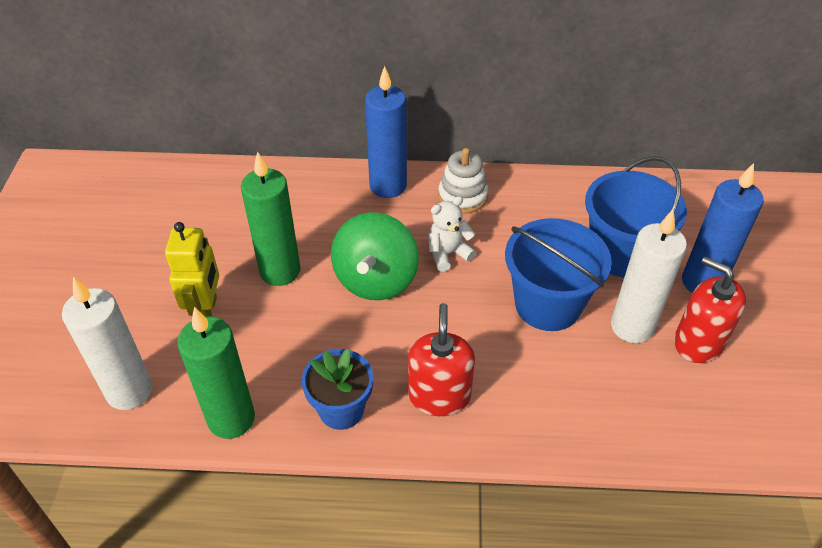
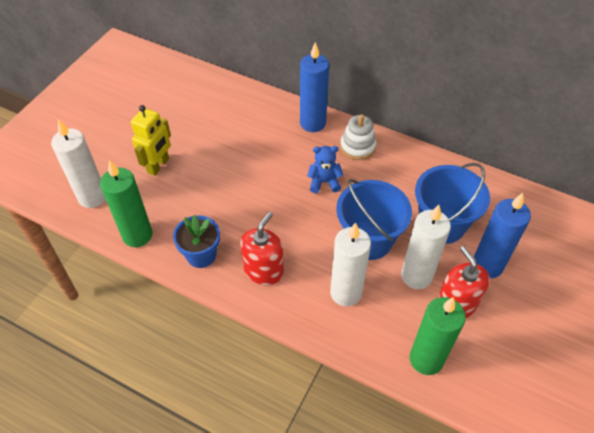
camera: 25 degrees right, 5 degrees up
(280, 271) = (214, 156): green candle -> green candle (426, 359)
(376, 280) = (268, 182): green spinning top -> none
(448, 254) = (324, 182): white teddy bear -> blue teddy bear
(562, 381) = (346, 292): none -> white candle

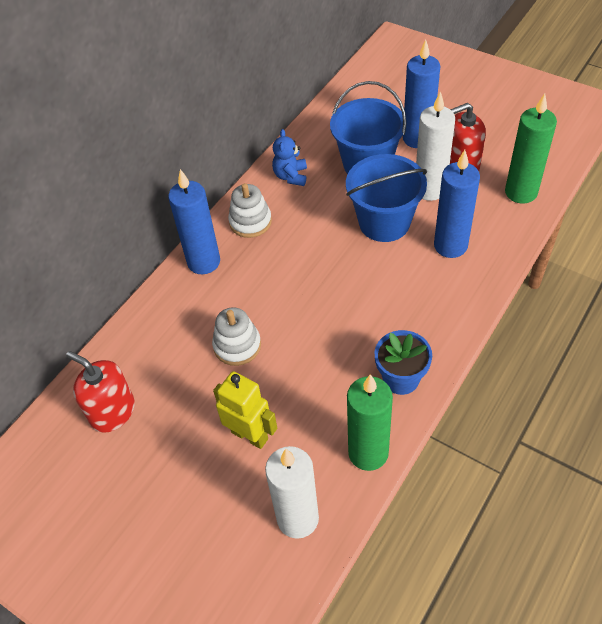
camera: 80 degrees left, 0 degrees up
(234, 151) = (237, 346): none -> white stacking toy
(263, 270) = (423, 316): red soap dispenser -> red soap dispenser (112, 412)
(324, 182) = (300, 255): blue teddy bear -> blue teddy bear (291, 176)
(346, 292) = (450, 245): white candle -> blue candle

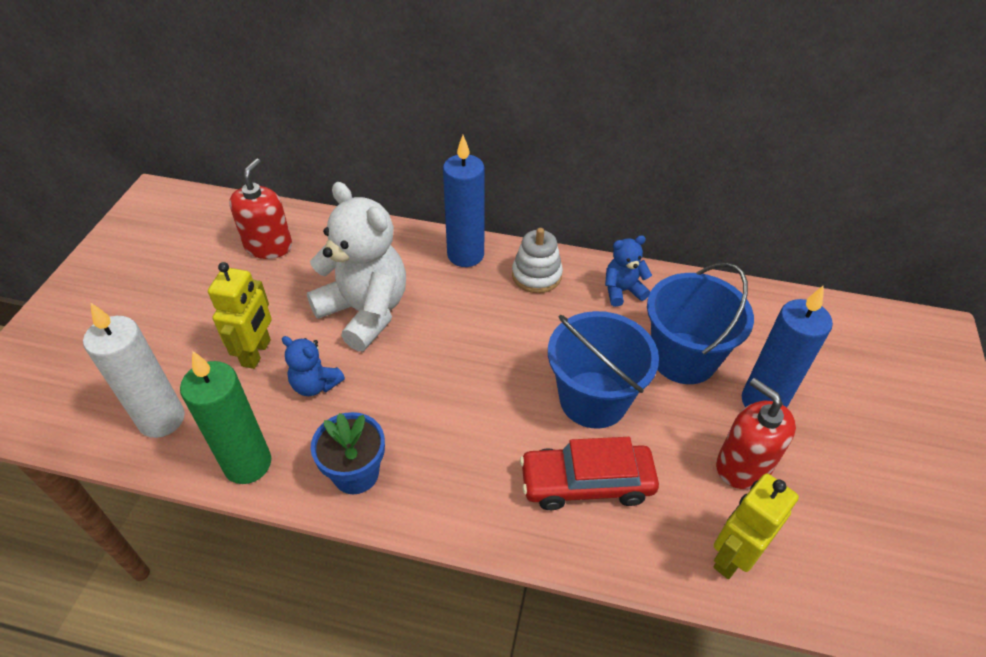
camera: 65 degrees right, 5 degrees down
(237, 346) = (365, 312): white stacking toy -> white teddy bear
(304, 394) = (315, 384): none -> blue teddy bear
(430, 189) = (675, 437): white candle -> none
(450, 245) = (586, 483): blue candle -> red car
(521, 192) = (732, 556): green candle -> yellow robot

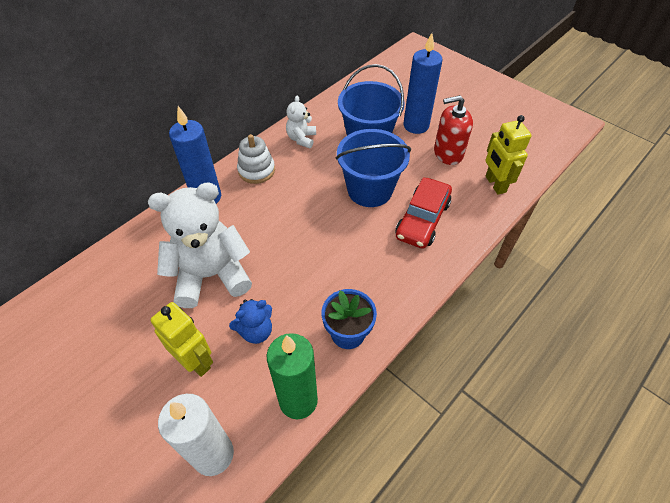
camera: 60 degrees left, 5 degrees up
(268, 246) = (83, 315): red soap dispenser -> none
(622, 291) = (301, 139): blue teddy bear -> white teddy bear

